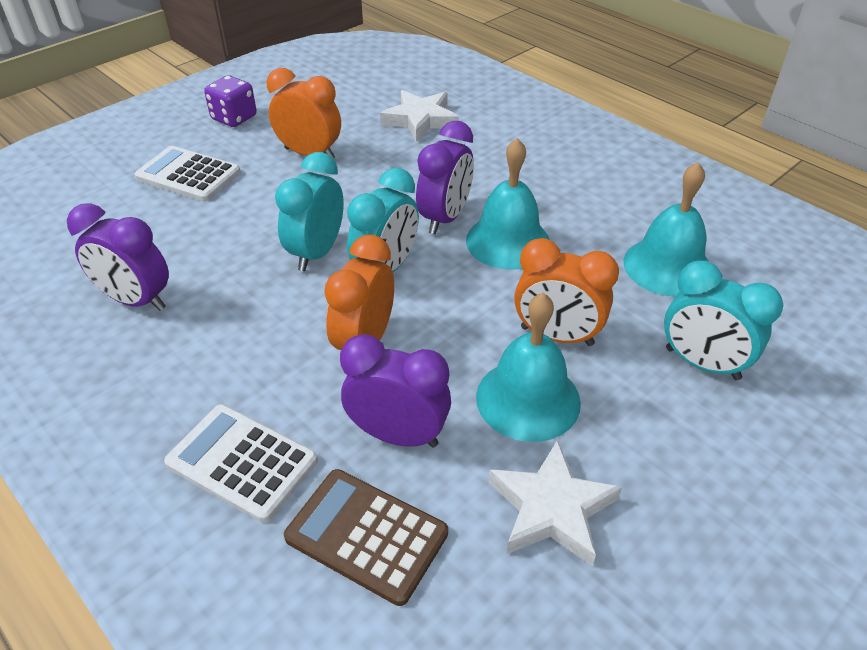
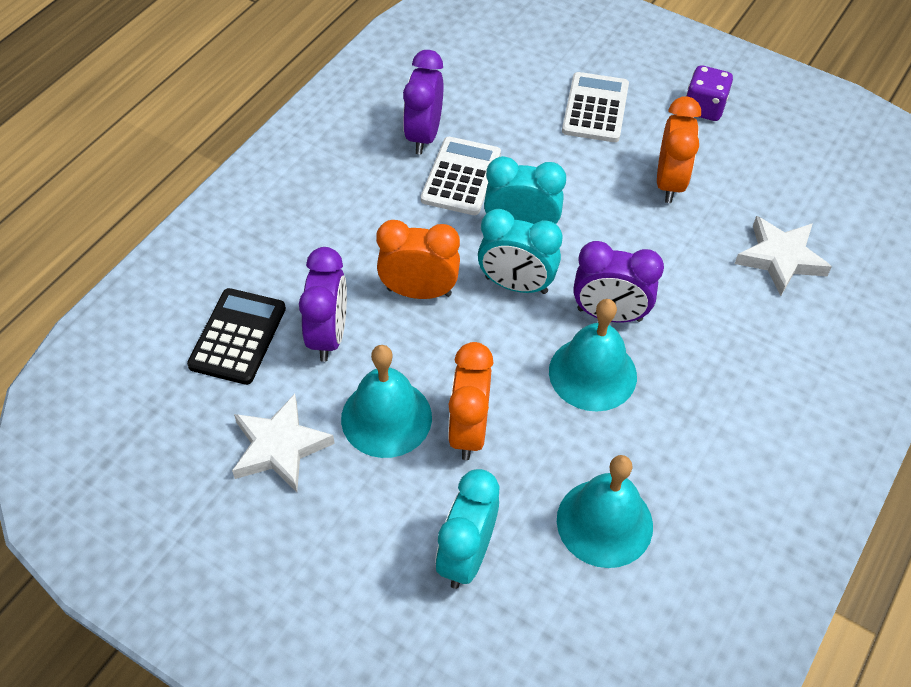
camera: 75 degrees right, 10 degrees up
(242, 462) = (284, 250): white calculator -> white calculator (461, 177)
(366, 535) = (238, 337): brown calculator -> black calculator

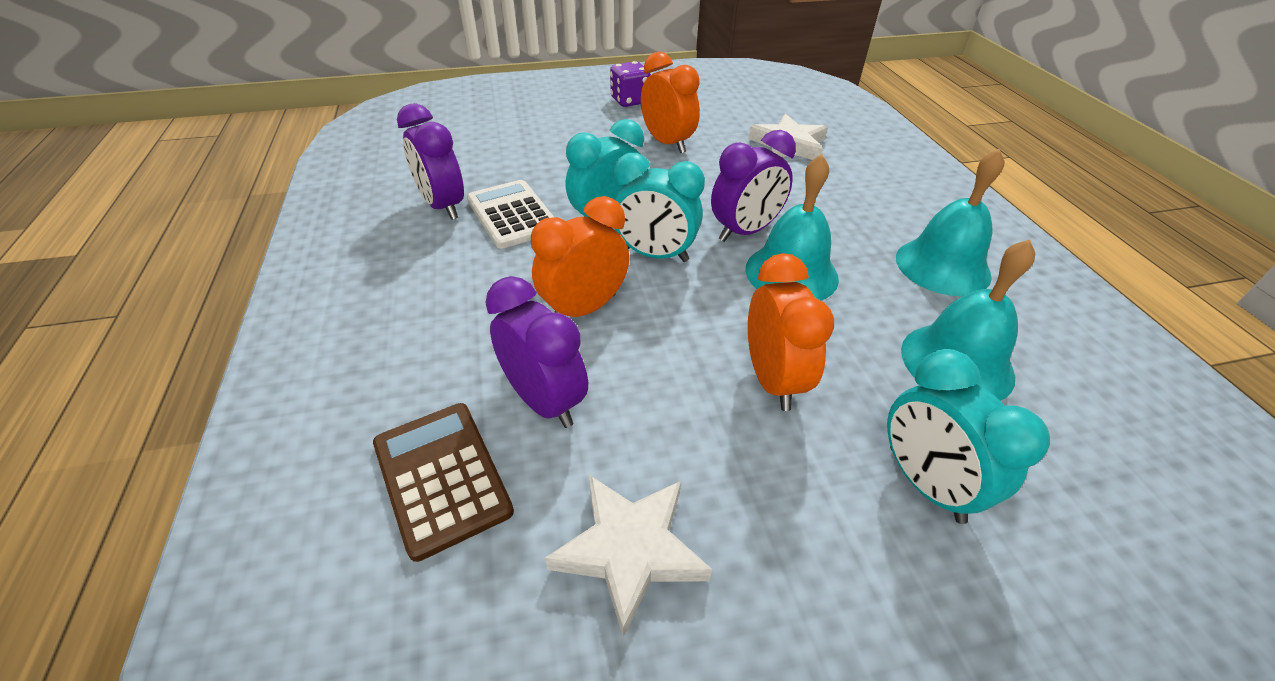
camera: 45 degrees left, 10 degrees down
(238, 337) = (442, 477): black calculator -> brown calculator
(386, 417) = (694, 427): turquoise bell -> turquoise bell (942, 266)
(468, 431) = (772, 380): orange clock -> orange clock turned 150 degrees counterclockwise
(516, 285) = (655, 255): turquoise clock -> turquoise clock turned 45 degrees clockwise
(595, 108) = (560, 131): white calculator -> none

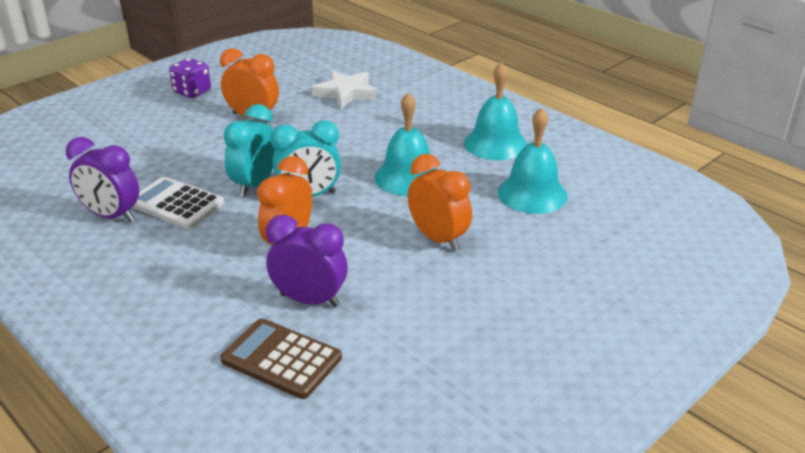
camera: 30 degrees left, 10 degrees down
(629, 550) = (420, 343): white star -> none
(745, 232) = (359, 161): purple clock -> none
(925, 483) = (548, 256): turquoise clock -> none

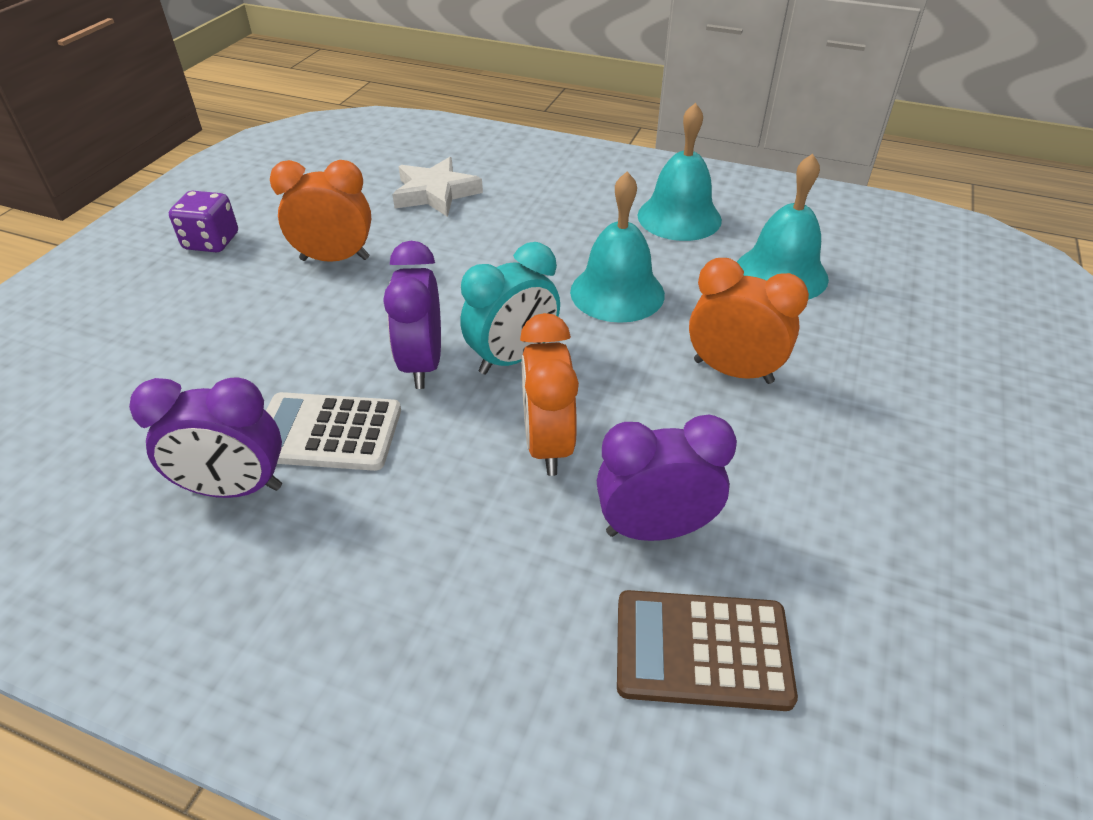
camera: 25 degrees left, 10 degrees up
(255, 185) = (422, 364): turquoise clock -> purple clock

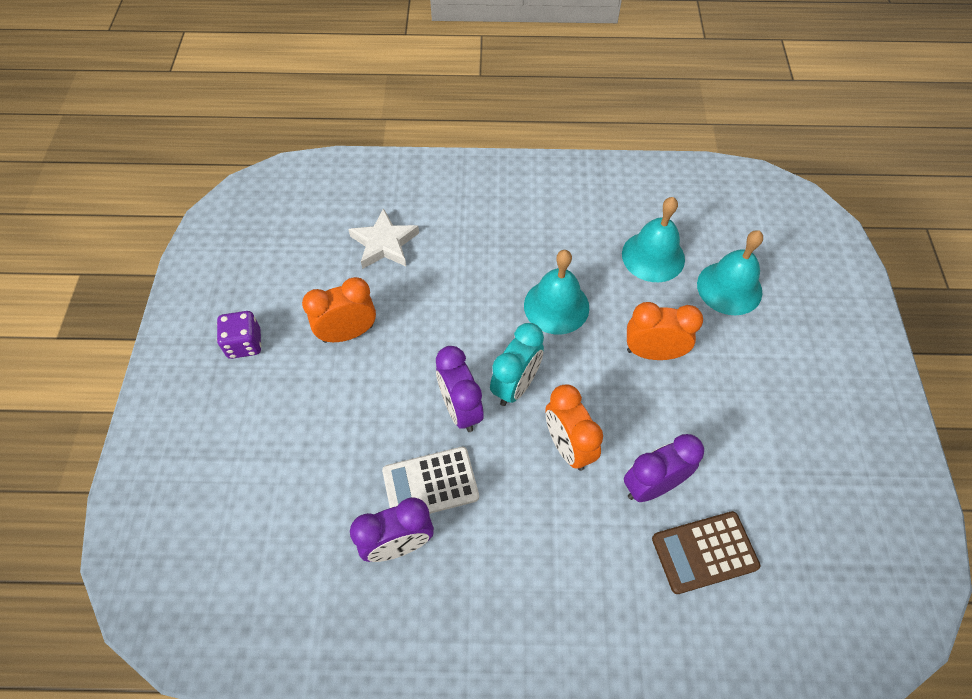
camera: 20 degrees left, 15 degrees up
(679, 217) = (568, 220): turquoise bell -> turquoise bell (729, 288)

